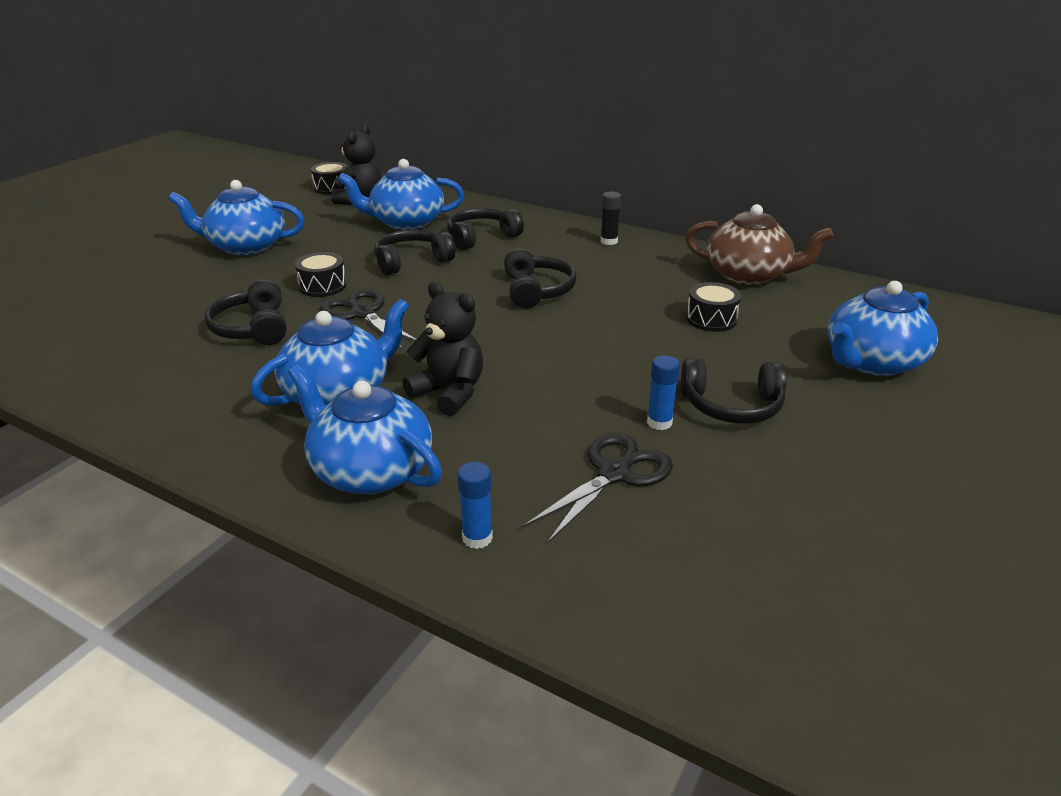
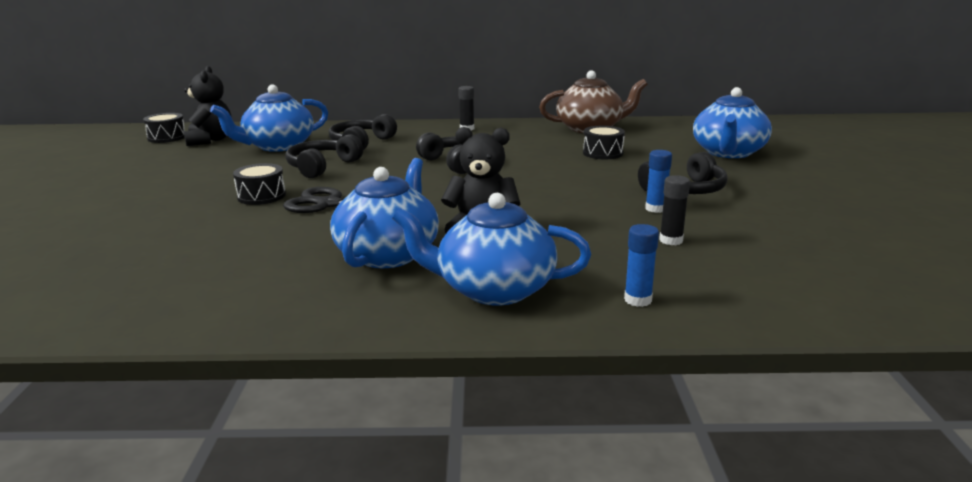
camera: 30 degrees left, 10 degrees down
(246, 246) = (135, 187): blue teapot -> none
(252, 328) = (233, 235): black headphones -> none
(614, 473) = (671, 240): black scissors -> black glue stick

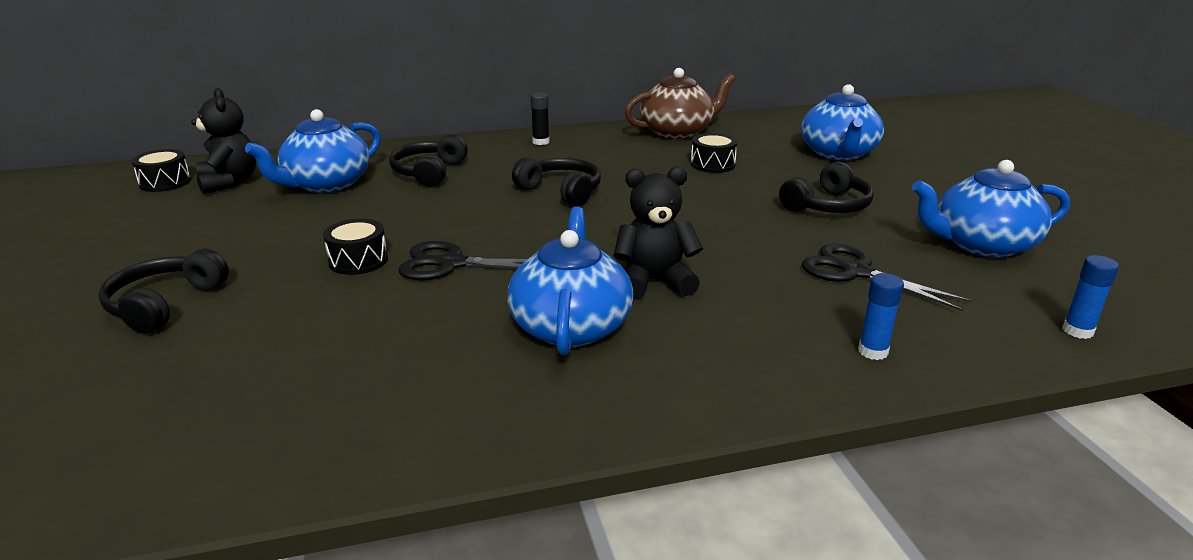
camera: 15 degrees left, 5 degrees up
(322, 167) = (404, 210): black headphones -> black headphones (164, 304)
(493, 289) = (719, 358): blue teapot -> blue teapot (982, 245)
(655, 209) = (814, 233): blue glue stick -> blue glue stick (1077, 331)
(671, 240) = (855, 272): black glue stick -> black scissors

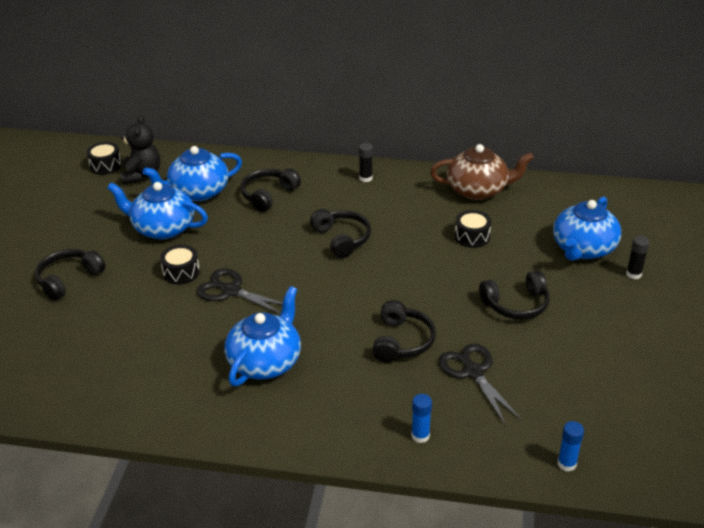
camera: 25 degrees right, 10 degrees up
(654, 282) = (338, 342): black teddy bear -> none
(737, 264) = (402, 341): none -> black headphones
(911, 162) = (633, 274): none -> black glue stick
(982, 245) = (589, 374): blue teapot -> blue teapot (163, 228)

